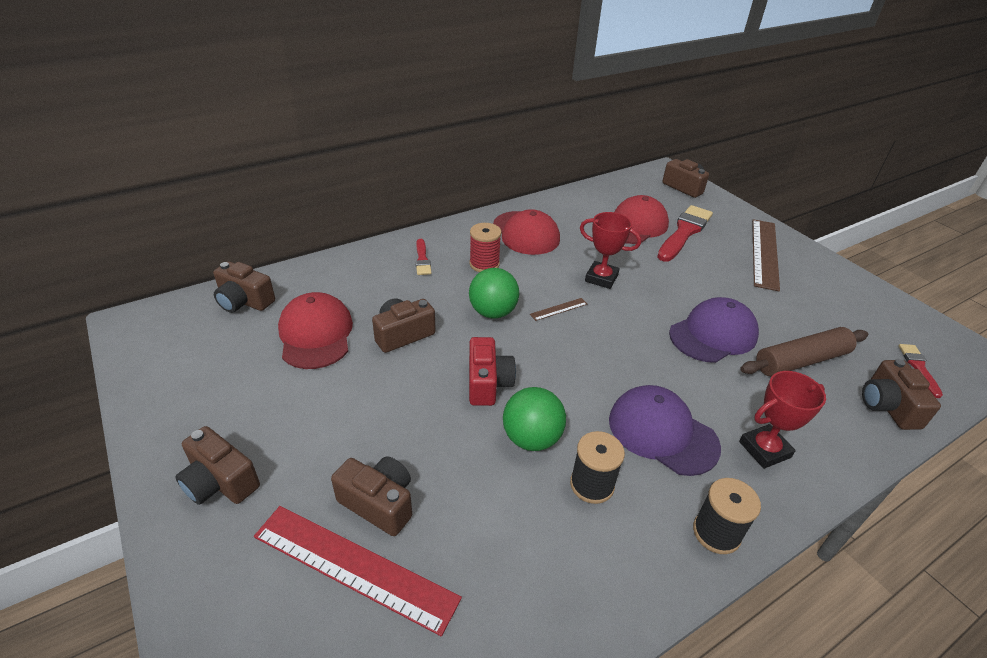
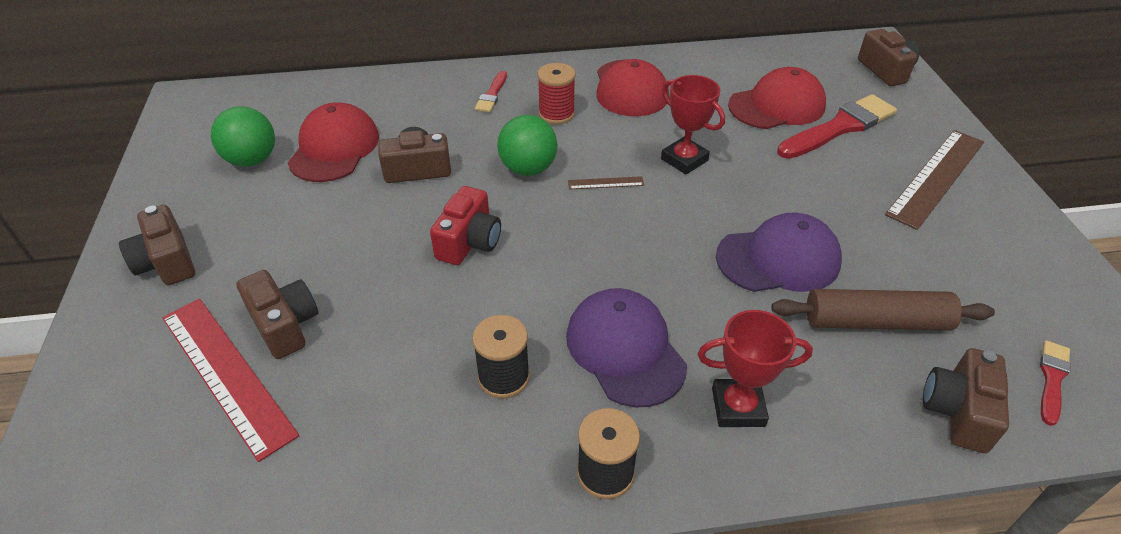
camera: 25 degrees right, 5 degrees up
(244, 301) = (291, 100): brown camera -> none
(531, 438) = (474, 311): green ball -> green ball (252, 160)

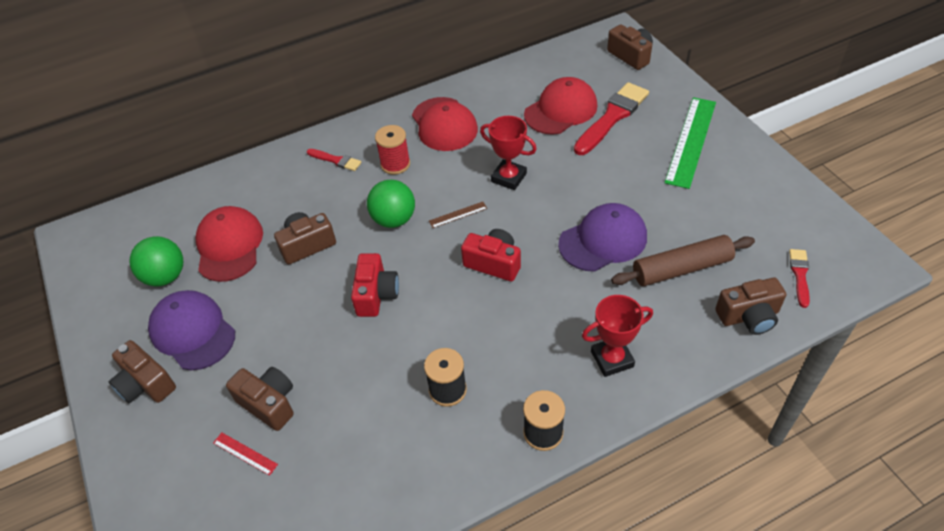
camera: 15 degrees left, 5 degrees up
(227, 373) = (245, 453): red ruler -> red ruler, size x0.42
(492, 94) = (336, 160): red brush -> red brush turned 60 degrees counterclockwise
(625, 349) = (523, 342): purple cap -> purple cap (192, 332)
(626, 247) = (493, 263): none -> red camera
(936, 177) = (691, 141): brown ruler -> green ruler
(958, 411) = (749, 316): brown camera -> brown camera turned 105 degrees counterclockwise

